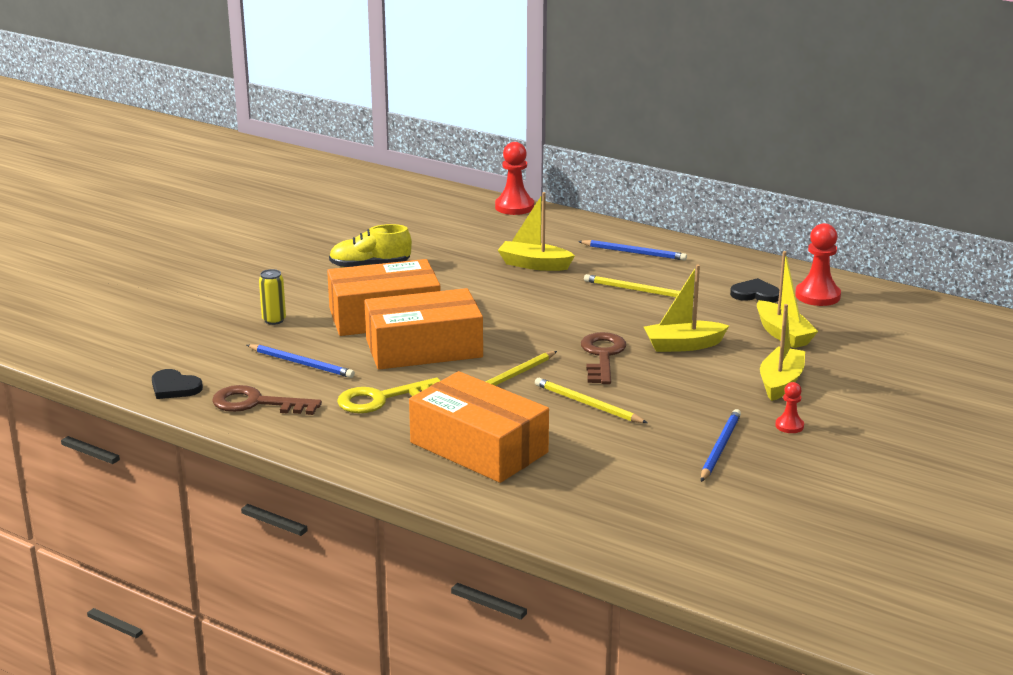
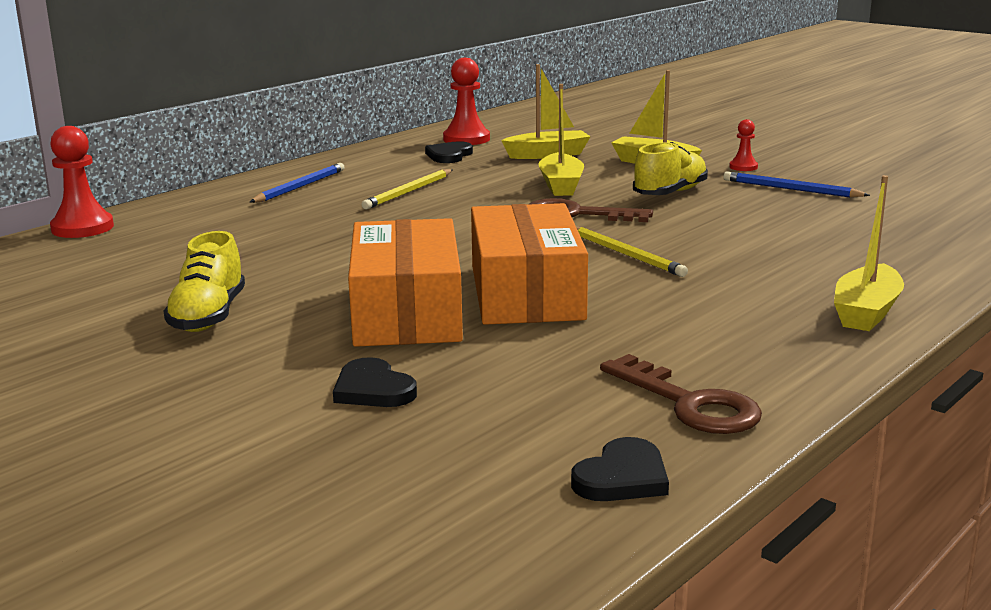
camera: 80 degrees left, 5 degrees down
(256, 403) = (689, 404): brown key -> brown key turned 60 degrees counterclockwise
(274, 320) = (373, 389): yellow can -> black heart
(301, 363) = (552, 369): blue pencil -> none
(381, 399) = (679, 320): yellow key -> none
(478, 447) = (810, 276): orange box -> none
(534, 265) = (294, 228): yellow boat -> yellow boat (866, 312)
(587, 404) = (697, 226): yellow pencil -> none
(680, 392) = (670, 193): none -> yellow shoe

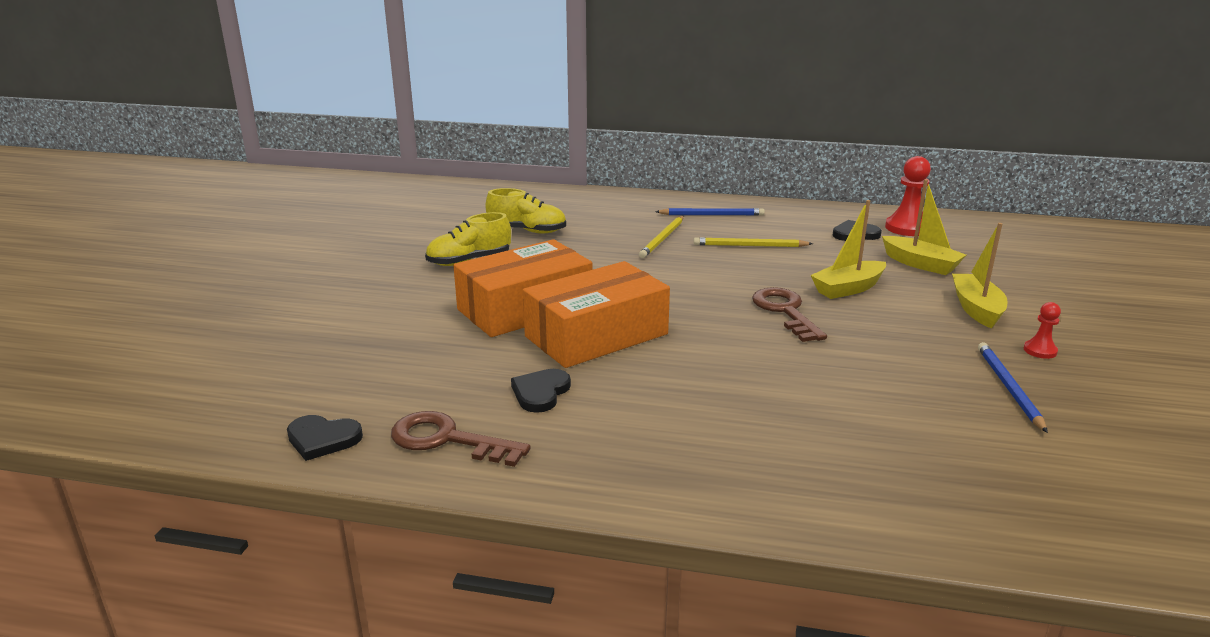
camera: 60 degrees right, 5 degrees up
(82, 228) = (566, 192): red pawn -> none
(373, 389) = (401, 332): black heart -> black heart (540, 393)
(626, 254) = (717, 351): yellow pencil -> yellow pencil (662, 239)
(670, 193) = (899, 334): yellow shoe -> yellow shoe (527, 231)
(689, 404) = (447, 440): brown key -> brown key turned 90 degrees clockwise
(866, 312) = (703, 487): yellow boat -> none

